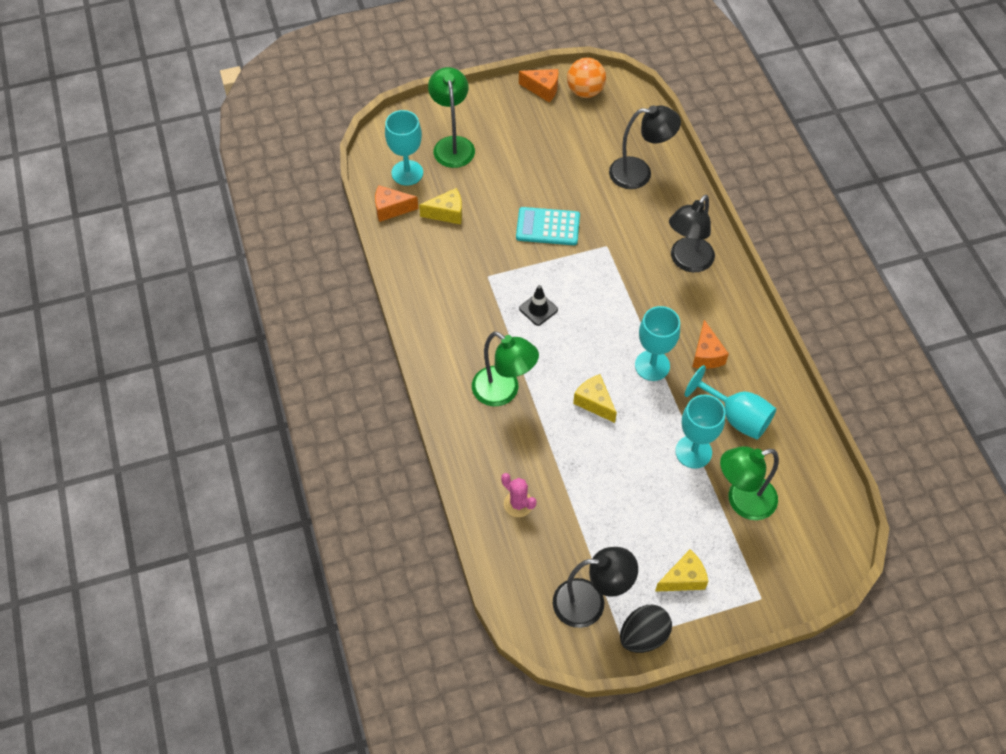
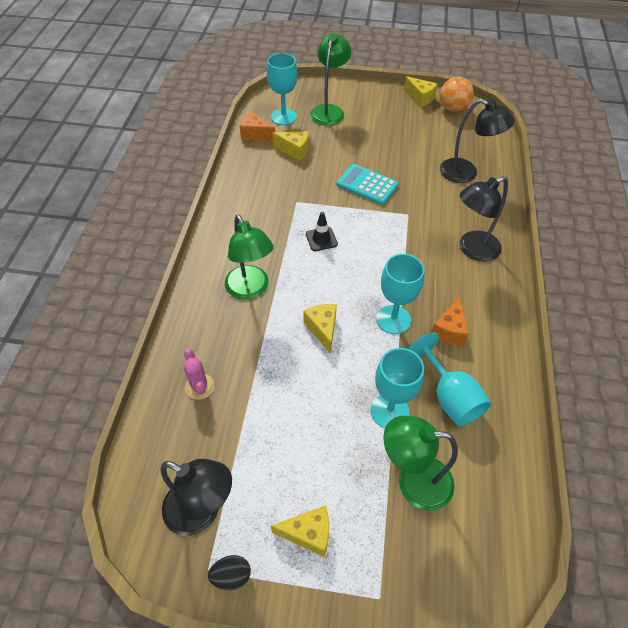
camera: 25 degrees right, 5 degrees down
(542, 89) = (420, 98): orange cheese -> yellow cheese
(643, 636) = (231, 575): black egg -> black egg, size x0.63

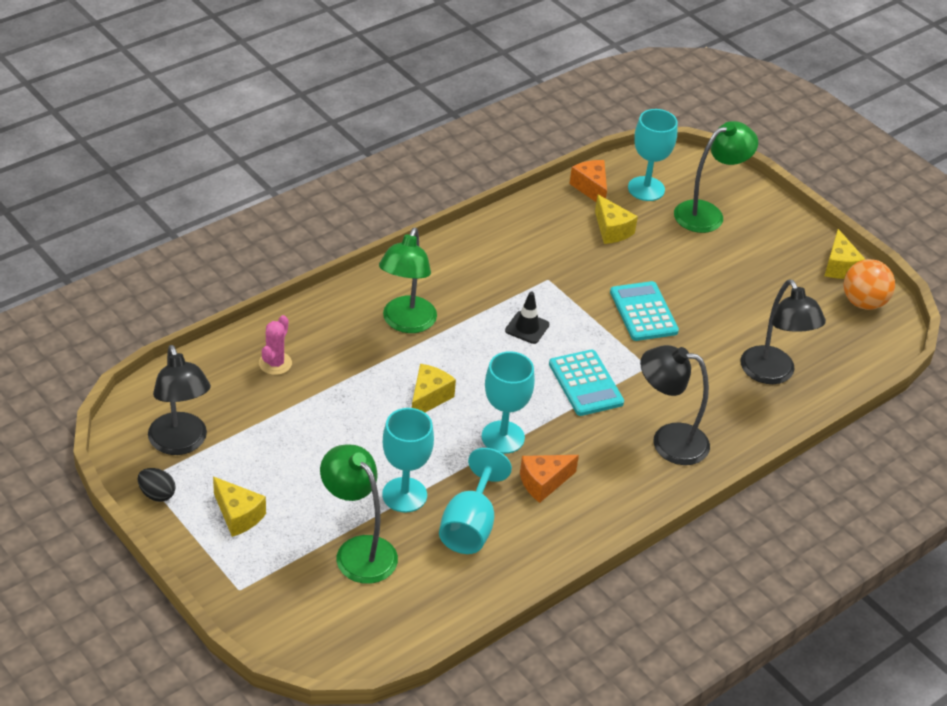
camera: 40 degrees right, 10 degrees down
(392, 249) = (585, 383): none -> turquoise calculator

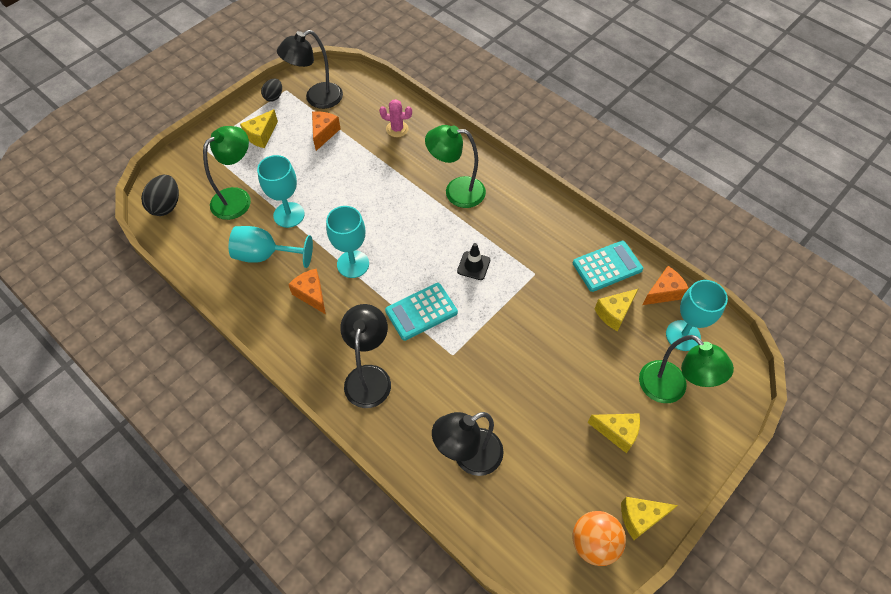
camera: 85 degrees right, 15 degrees up
(258, 442) = (324, 133): none -> orange cheese
(350, 638) = (166, 205): none -> black egg
(428, 398) = (383, 215): yellow cheese -> yellow cheese (617, 432)
(643, 312) = (517, 346): turquoise calculator -> turquoise calculator (607, 266)

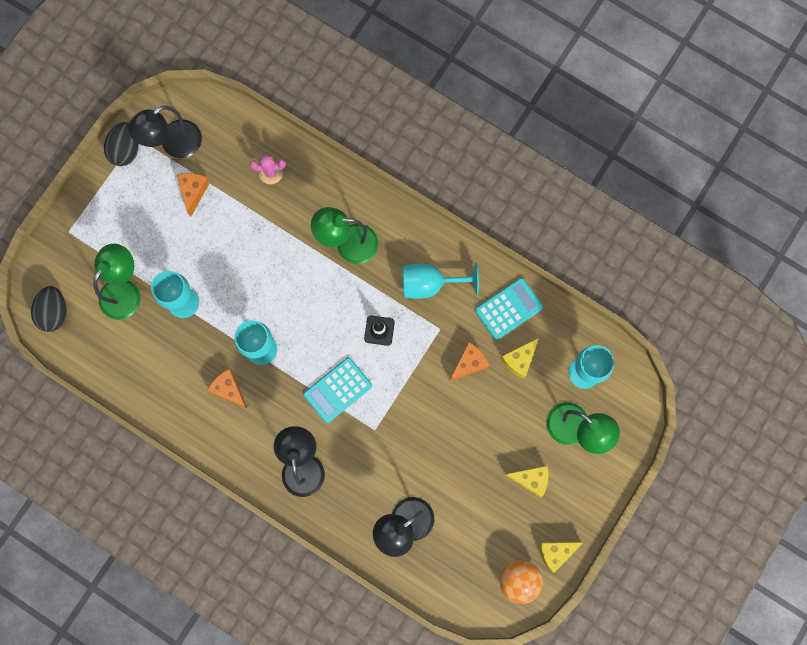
camera: 10 degrees left, 20 degrees up
(261, 135) = (127, 206): yellow cheese -> none
(265, 255) = (172, 354): turquoise goblet -> turquoise goblet (430, 284)
(274, 97) = (126, 150): black egg -> black egg, size x1.58
(663, 292) = (564, 329): orange cheese -> orange cheese (469, 363)

